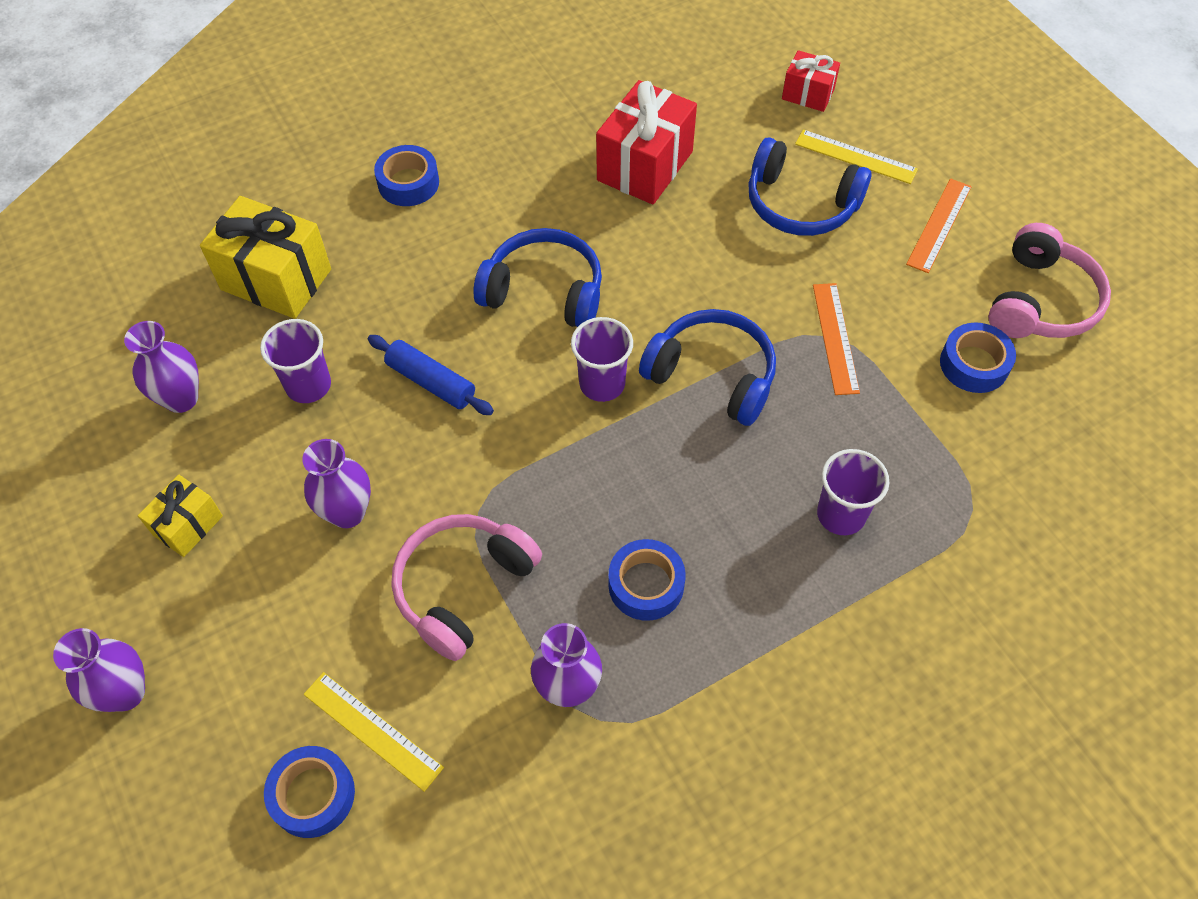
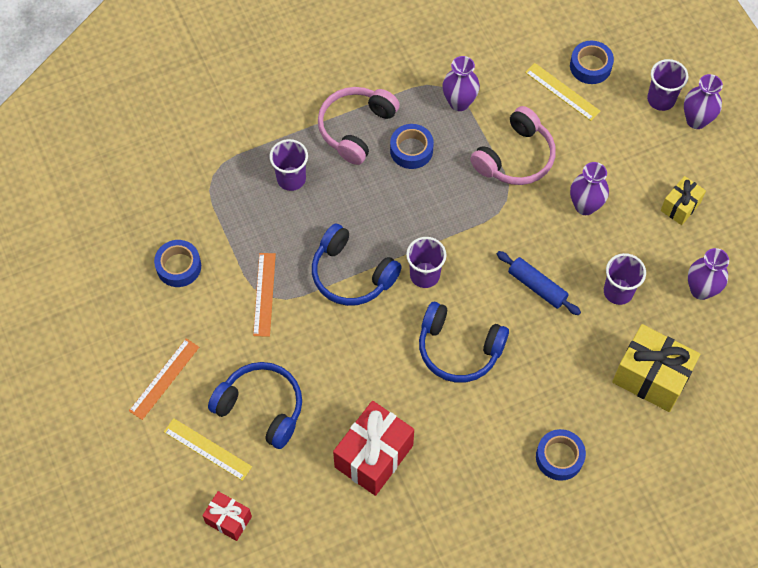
camera: 175 degrees left, 5 degrees up
(184, 731) = (661, 99): none -> purple cup
(1041, 301) = (116, 309): pink headphones -> pink headphones (356, 128)

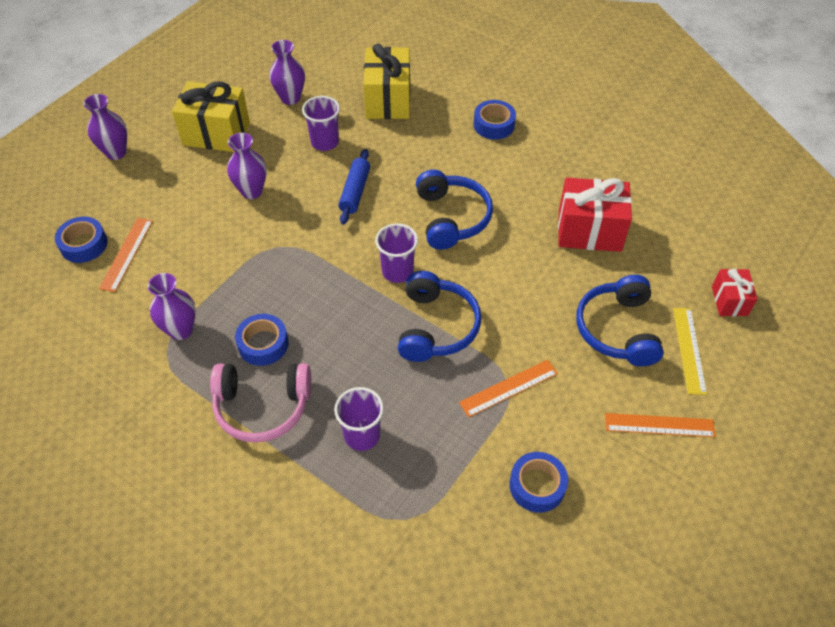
camera: 120 degrees left, 10 degrees down
(515, 157) = (226, 258): pink headphones -> none
(562, 91) = (126, 254): yellow ruler -> orange ruler
(661, 99) = (102, 182): purple cup -> none
(680, 206) = (216, 133): yellow gift -> yellow gift, size x1.80

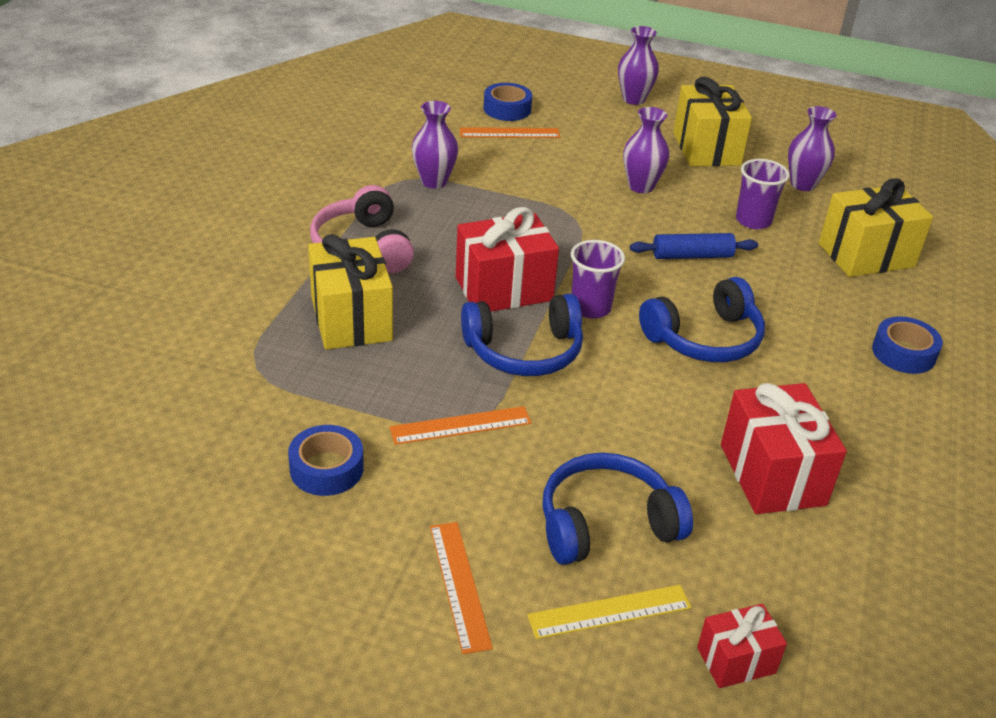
camera: 70 degrees right, 15 degrees down
(263, 344) = (440, 233): blue tape -> none
(356, 319) = (504, 289): none -> red gift
(362, 435) = (351, 319): purple cup -> yellow gift
(508, 388) = (460, 425): orange ruler -> orange ruler turned 60 degrees counterclockwise

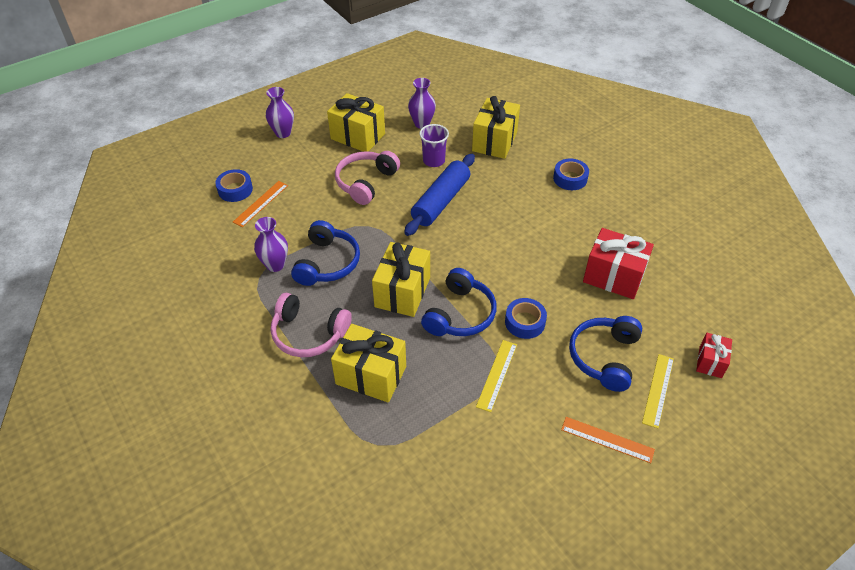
camera: 50 degrees left, 10 degrees up
(326, 469) = (487, 453): blue tape -> blue tape (525, 322)
(460, 425) = (497, 375): orange ruler -> yellow ruler
(504, 289) = (402, 292): red gift -> yellow gift
(590, 308) = (448, 266): purple cup -> none
(641, 186) = (365, 182): purple vase -> pink headphones
(692, 256) = (441, 201): blue rolling pin -> blue rolling pin, size x1.64
(705, 339) = (507, 239): blue headphones -> blue headphones (327, 263)

